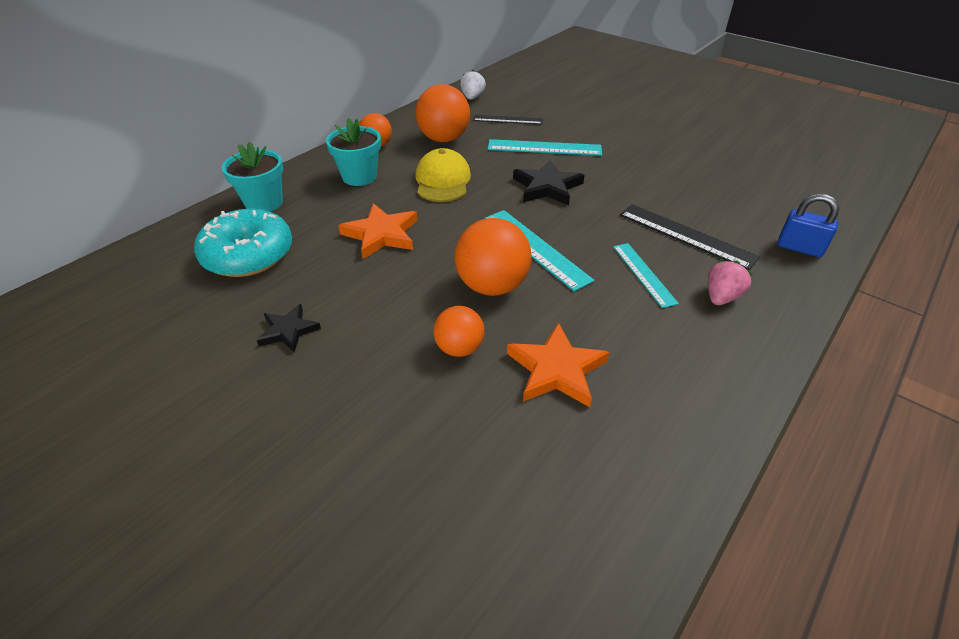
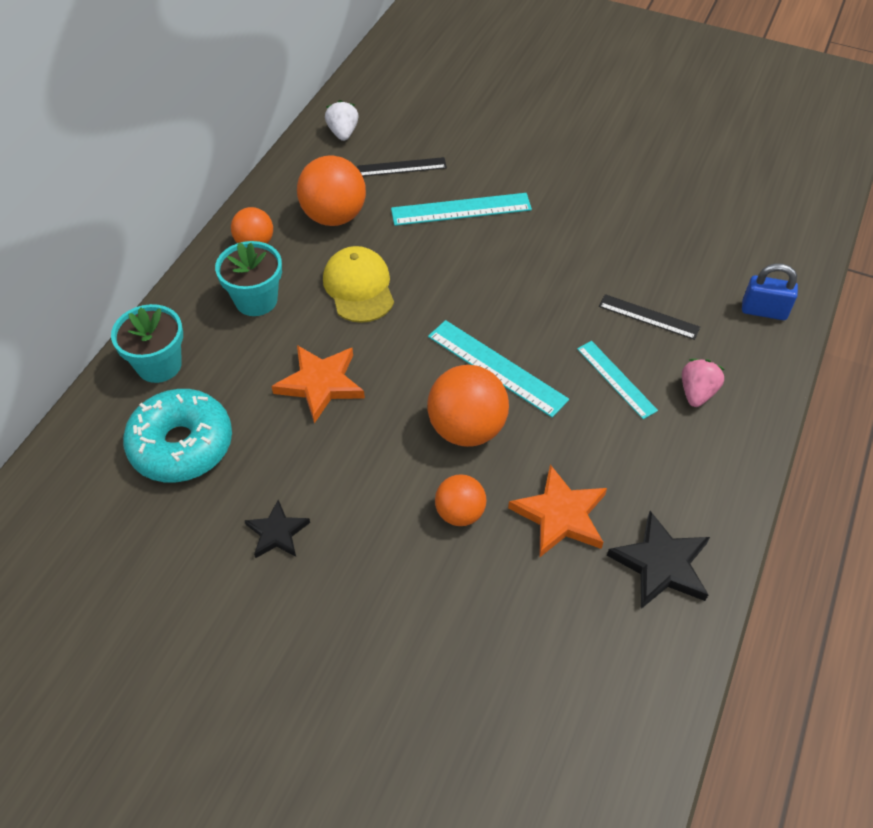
camera: 15 degrees left, 10 degrees up
(547, 187) = (482, 274): black star -> black star (661, 564)
(686, 235) = (648, 317): black ruler -> black ruler, size x0.66

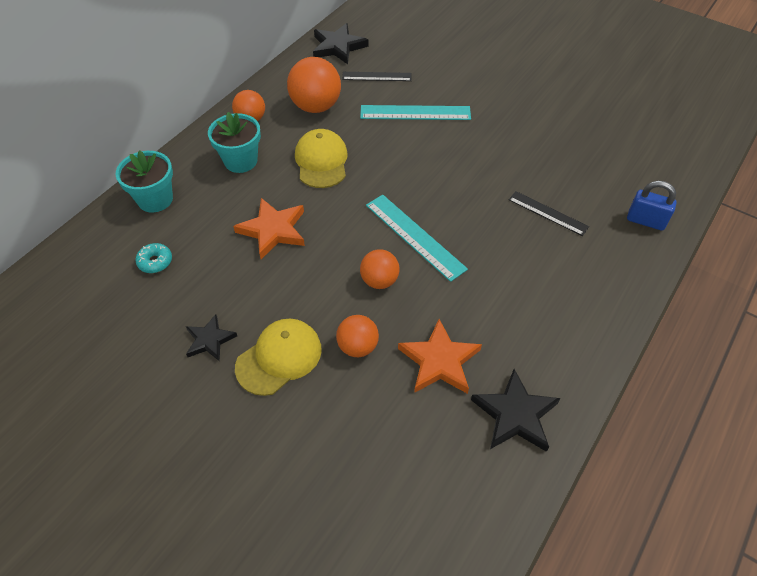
camera: 10 degrees right, 0 degrees up
(181, 445) = (155, 262): turquoise donut -> turquoise donut, size x0.43
(343, 133) = (338, 47): white strawberry -> black star
(368, 541) = (279, 358): none -> yellow cap
(467, 429) = (379, 281): orange ball -> orange ball, size x0.60
(616, 379) = (510, 258): turquoise ruler -> none
(697, 392) = (575, 278): pink strawberry -> none

